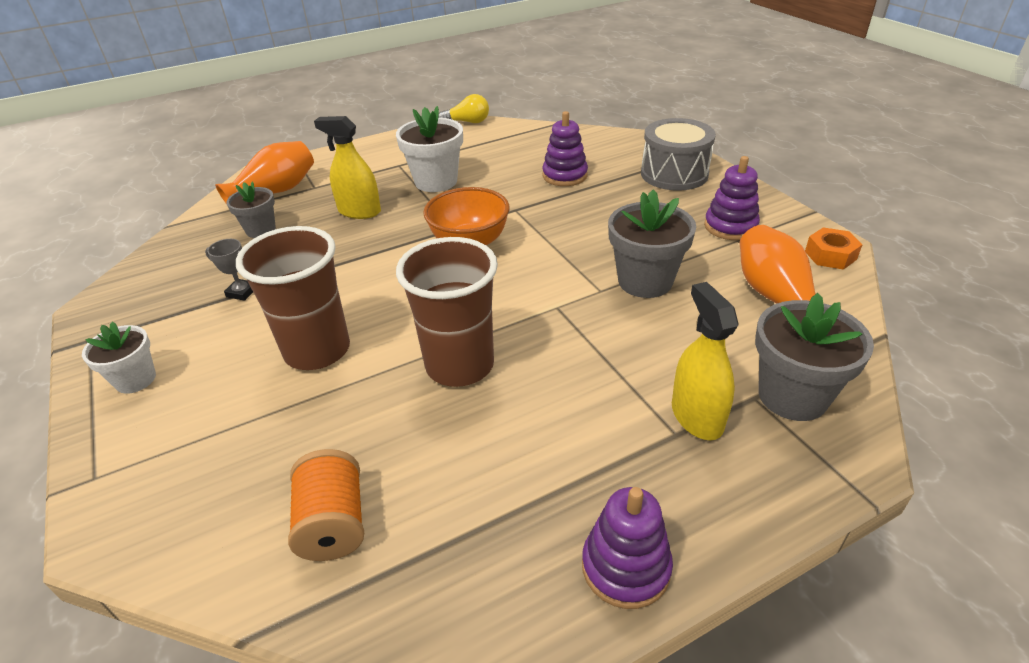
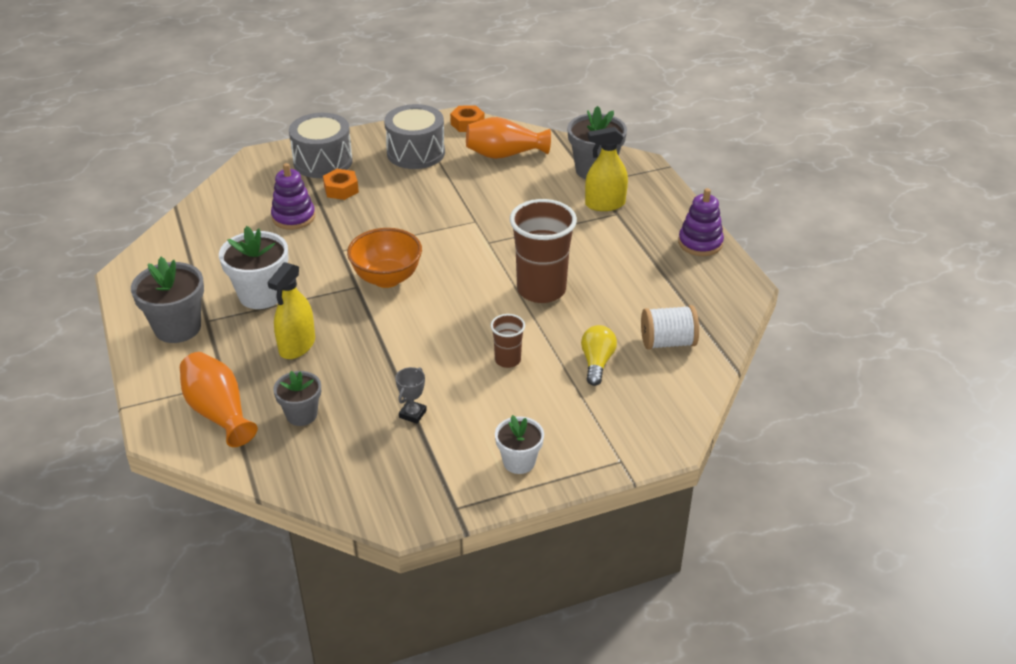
camera: 85 degrees left, 0 degrees up
(317, 350) = (507, 360): brown cup -> brown cup, size x0.50
(333, 523) = (667, 342): orange spool -> white spool
(468, 122) = (129, 268): yellow light bulb -> yellow light bulb (597, 363)
(626, 192) = (341, 189): none -> orange nut
(645, 281) = (471, 200): grey flower pot -> grey flower pot (177, 328)
(730, 226) = (416, 153): purple stacking toy -> grey drum

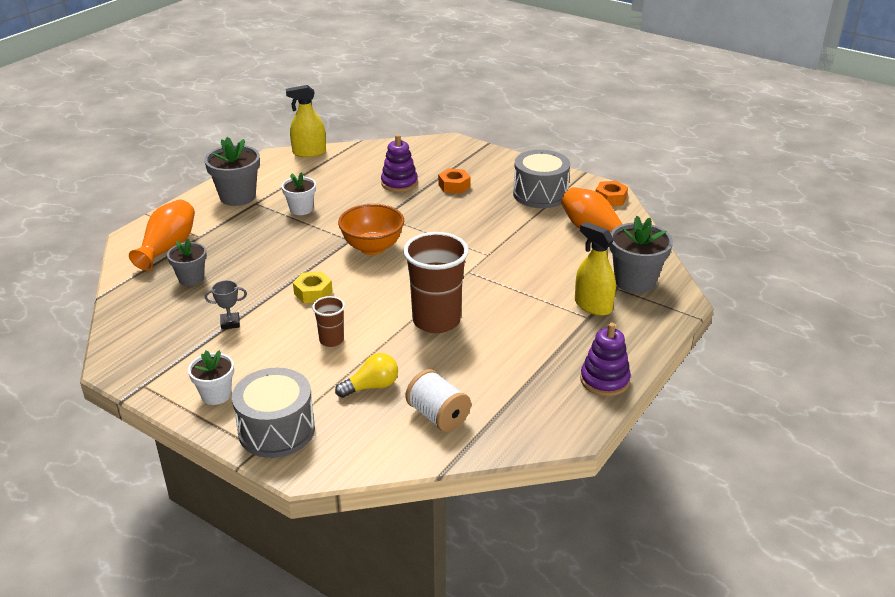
camera: 55 degrees right, 5 degrees down
(261, 295) = (301, 209): white flower pot -> white flower pot, size x0.62
(297, 346) = (261, 245): yellow spray bottle -> yellow spray bottle (309, 152)
(323, 161) = (477, 165): grey drum -> grey drum (276, 430)
(420, 343) = (313, 293): none -> yellow nut

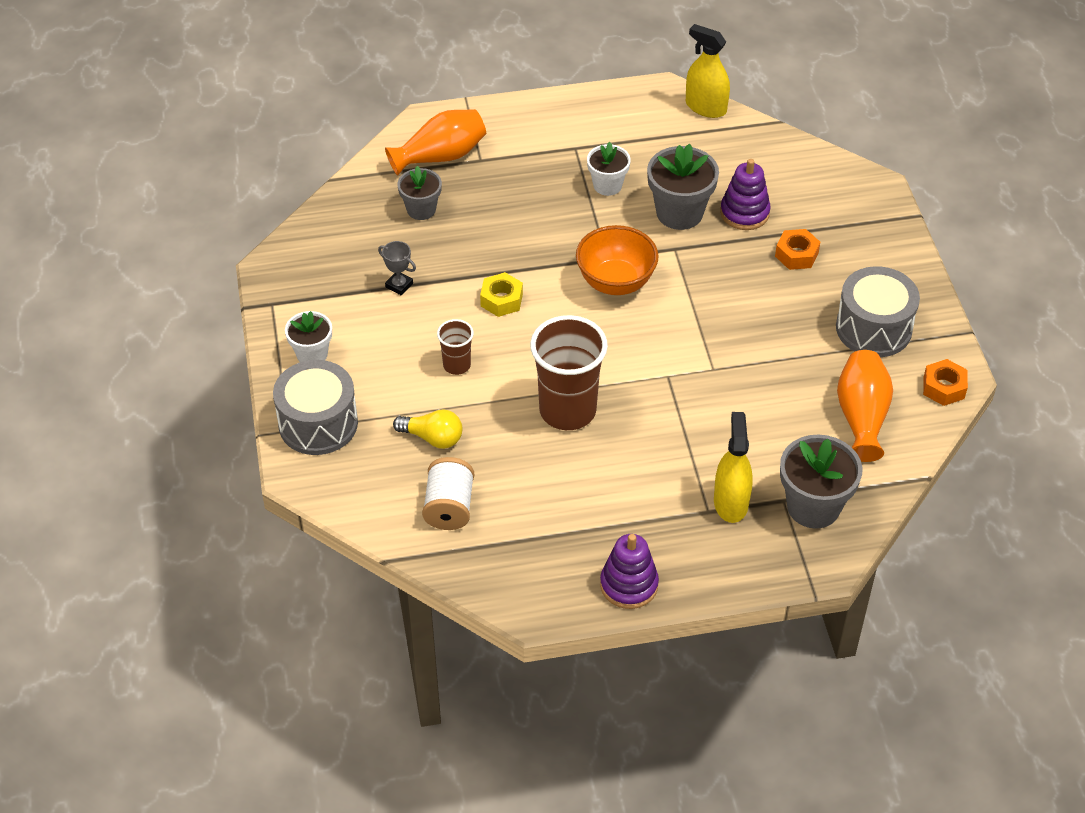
camera: 45 degrees right, 15 degrees up
(238, 197) = (568, 128): grey flower pot -> grey flower pot (679, 213)

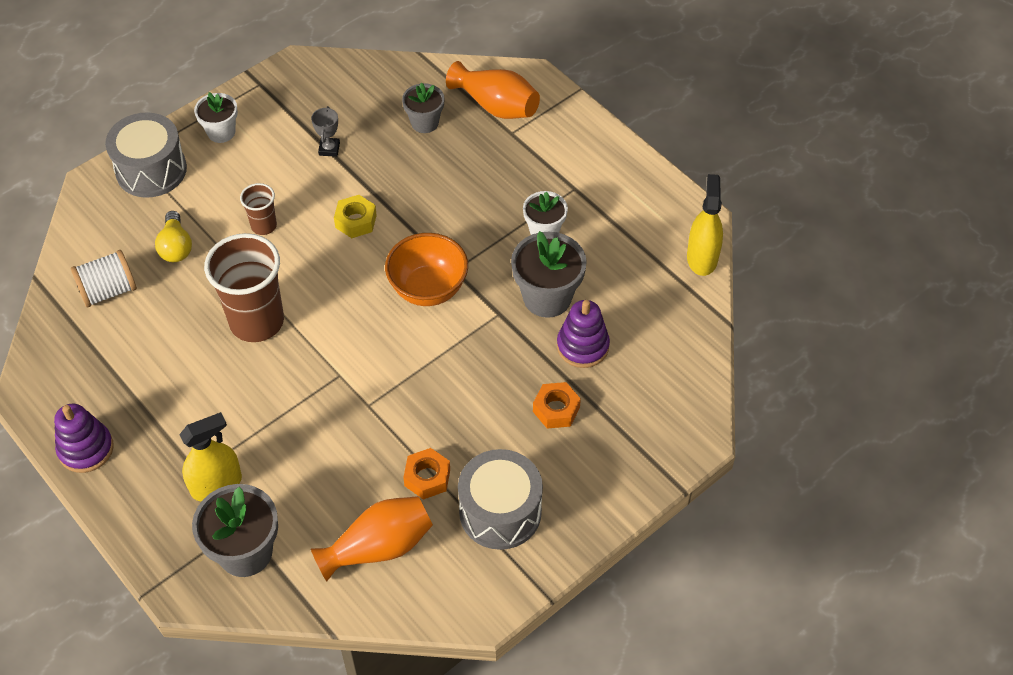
camera: 60 degrees right, 5 degrees up
(944, 387) = (458, 603): orange nut -> orange nut (427, 477)

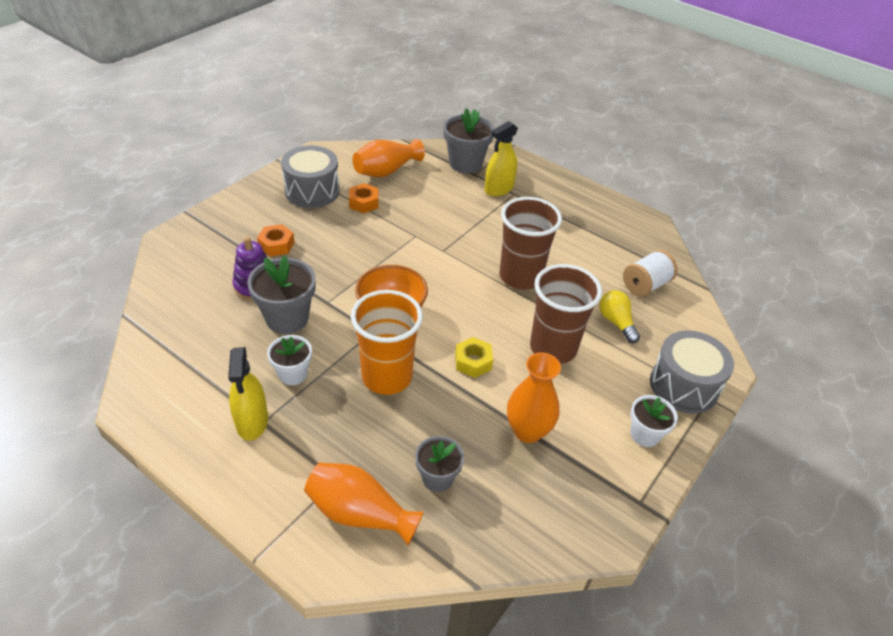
camera: 165 degrees right, 10 degrees down
(86, 449) = (591, 198): purple stacking toy -> none
(264, 226) = (553, 348): brown cup -> brown cup, size x2.02
(329, 149) = (527, 431): grey trophy -> orange vase
(449, 216) = (387, 377): none -> orange cup
(702, 258) = (137, 367): yellow spray bottle -> yellow spray bottle (252, 421)

